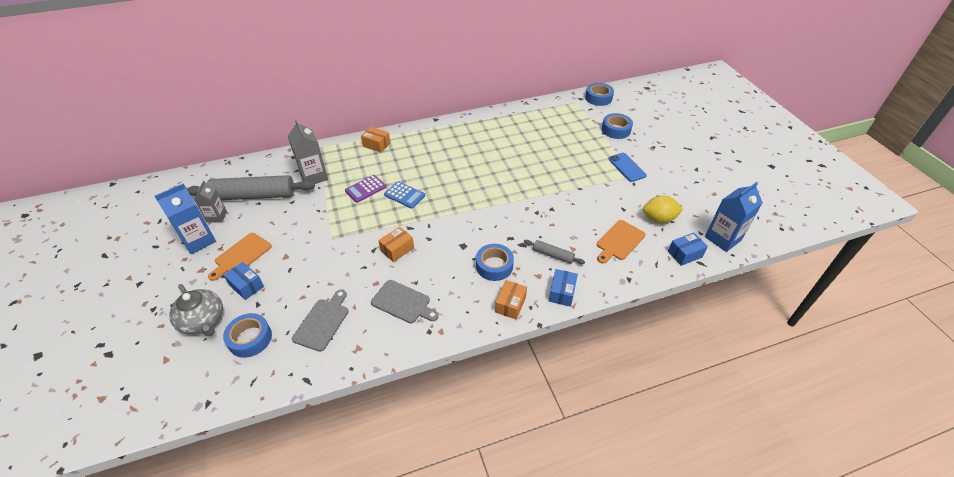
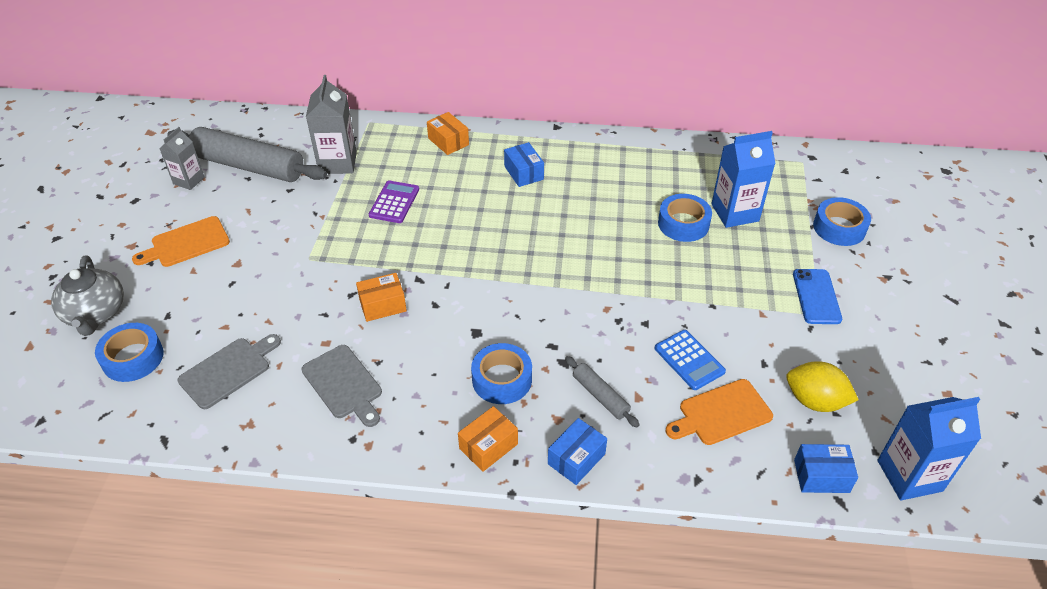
camera: 25 degrees right, 0 degrees up
(199, 240) = (150, 206): blue carton -> blue carton (735, 212)
(246, 286) = (169, 286): blue box -> blue box (523, 173)
(365, 189) = (394, 202): purple calculator -> purple calculator turned 120 degrees clockwise
(404, 195) = (441, 229): blue calculator -> blue calculator (689, 360)
(598, 98) = (844, 165): blue tape -> blue tape (683, 224)

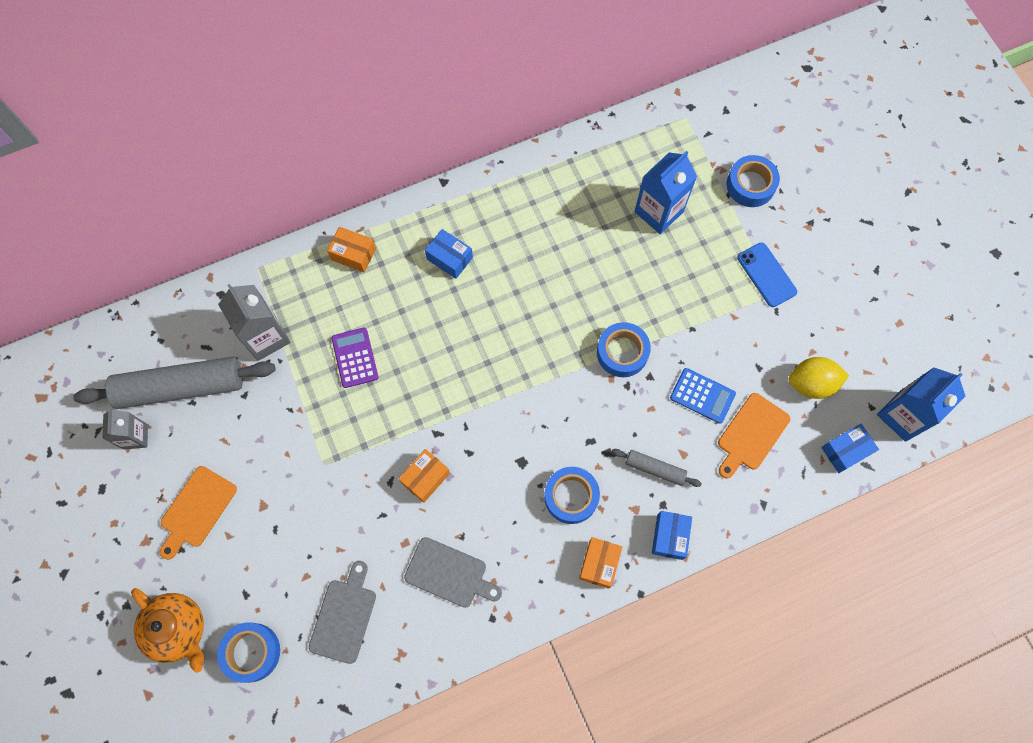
camera: 30 degrees left, 25 degrees up
(95, 313) = (178, 629): grey teapot -> orange teapot
(683, 224) = (623, 248): blue tape -> blue tape (622, 352)

